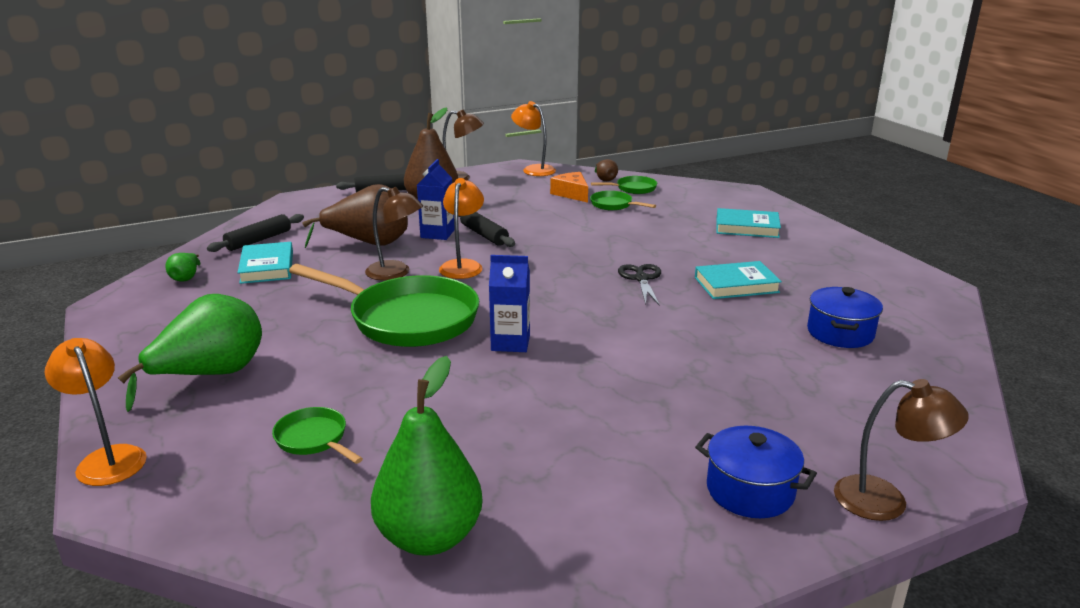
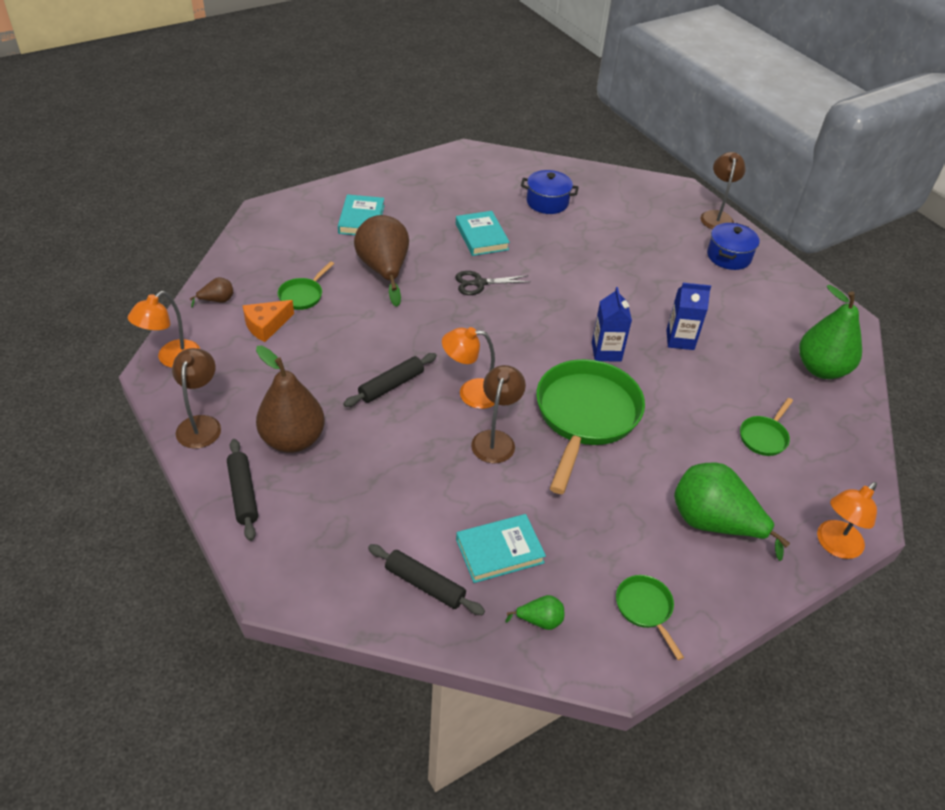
camera: 100 degrees left, 20 degrees up
(369, 243) = (424, 475): brown pear -> brown pear (384, 270)
(437, 234) = (391, 422): blue carton -> blue carton (680, 340)
(633, 189) = (252, 281): green pan -> green pan (645, 609)

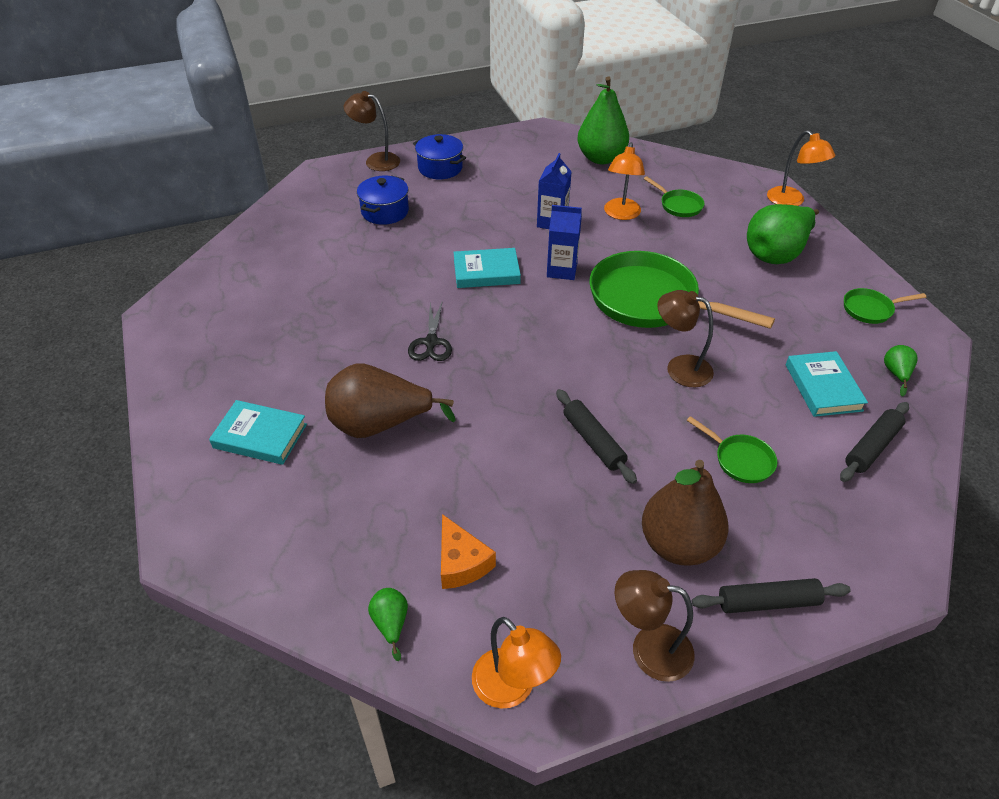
camera: 75 degrees left, 0 degrees up
(217, 300) = (391, 624): brown pear -> green pear
(303, 295) = (407, 515): green pan -> green pan (740, 460)
(470, 393) = (611, 376): orange lamp -> orange lamp (621, 214)
(481, 236) = (344, 327): turquoise book -> turquoise book (486, 272)
(547, 202) = (300, 265): blue pot -> blue pot (385, 211)

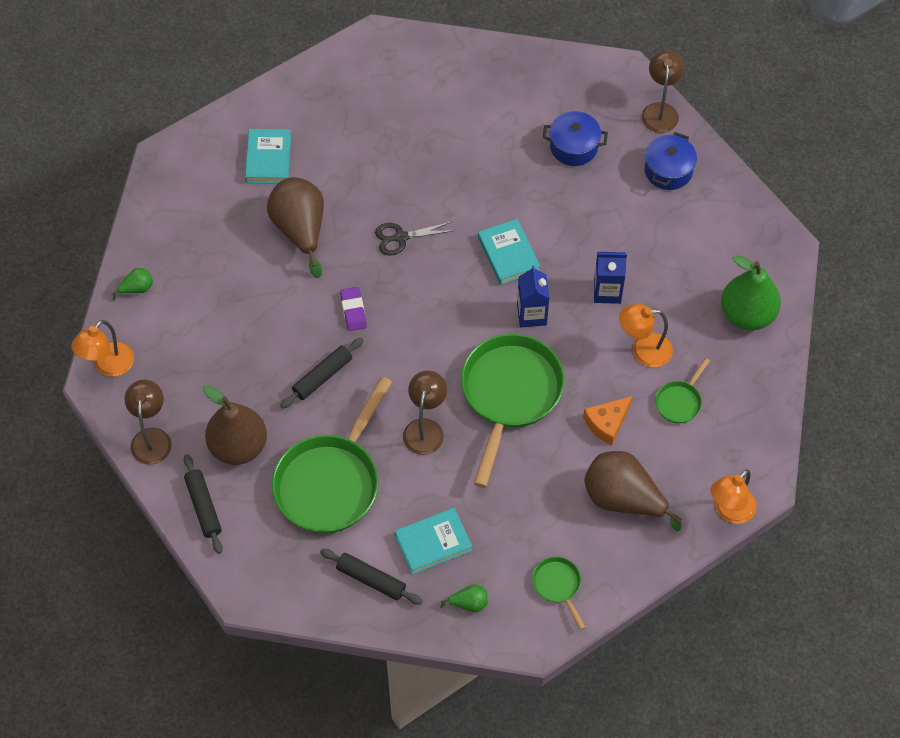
camera: 75 degrees right, 15 degrees up
(461, 562) = (191, 315): orange cheese -> orange cheese (607, 423)
(511, 398) = (353, 311): none -> purple eraser
(740, 460) = (330, 482): green pan -> green pan, size x2.23
(776, 254) = (623, 499): green pear -> brown pear

